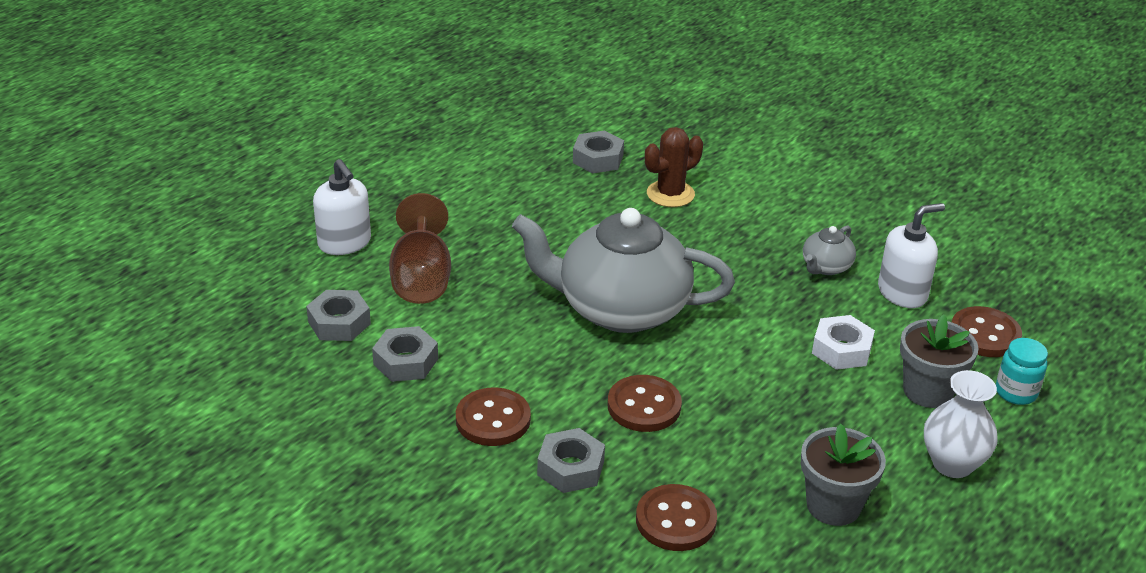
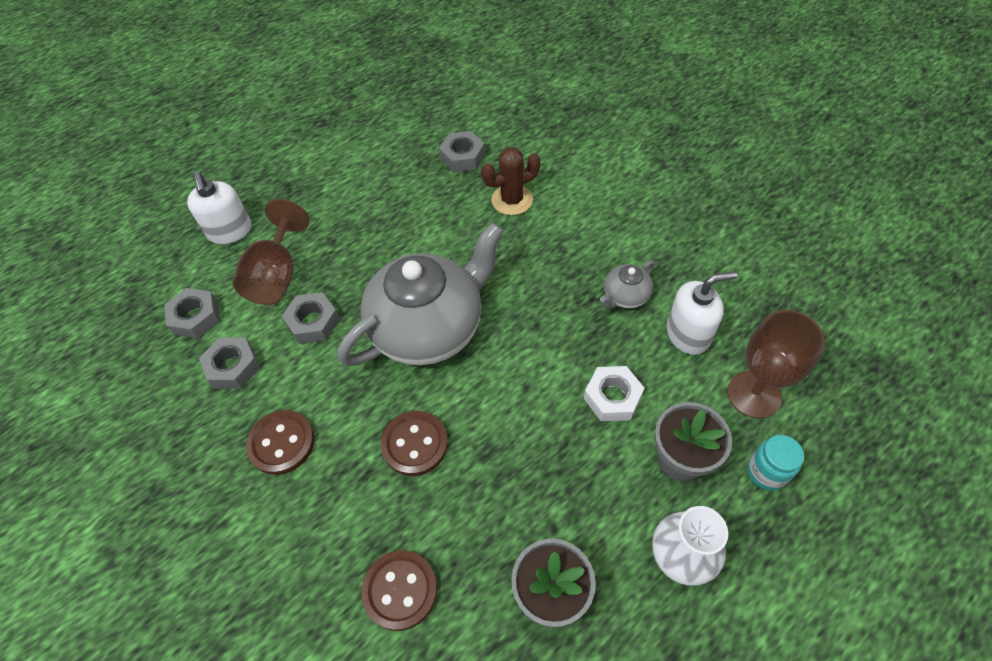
camera: 15 degrees right, 20 degrees up
(570, 468) = (328, 511): grey nut -> grey nut (313, 322)
(620, 309) = (429, 327): grey teapot -> grey teapot turned 120 degrees clockwise
(984, 334) = (754, 394): brown button -> brown goblet

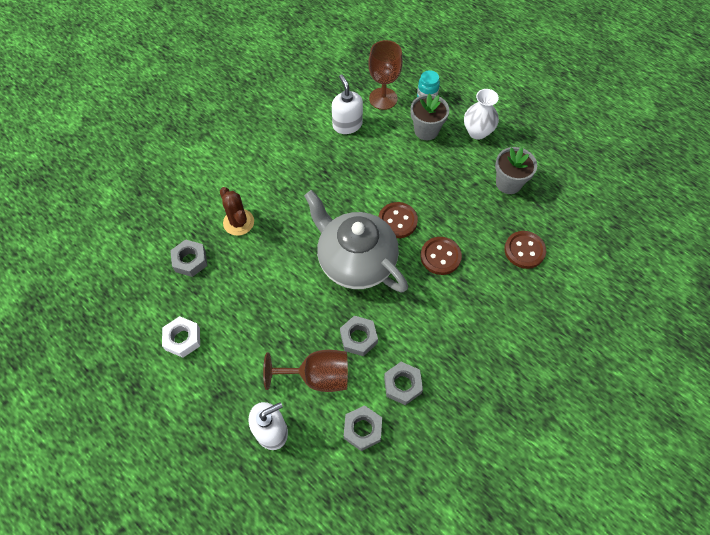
camera: 100 degrees left, 5 degrees up
(281, 443) = (454, 334): brown button -> brown button (397, 221)
(612, 397) = (394, 160): white nut -> white nut (183, 339)
(625, 296) = (322, 154): grey teapot -> none

